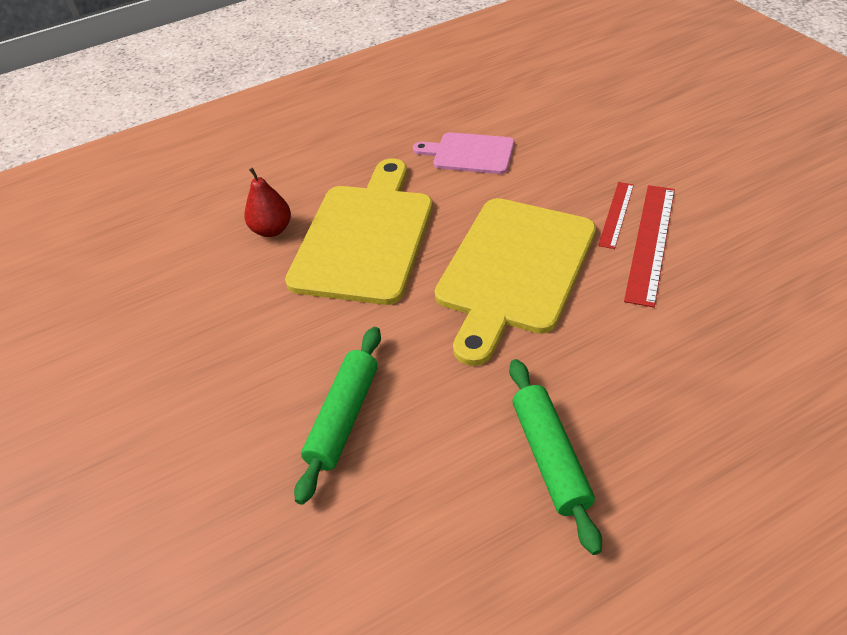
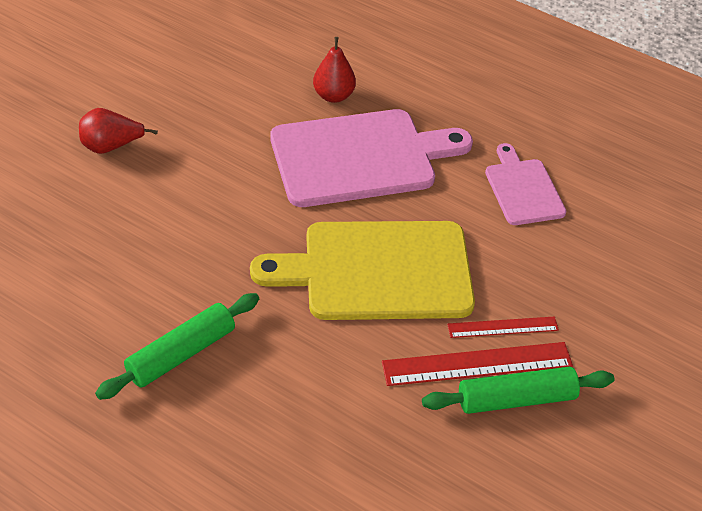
camera: 55 degrees right, 0 degrees up
(202, 433) = (111, 147): none -> red pear
(343, 417) = (161, 217): green rolling pin -> green rolling pin (516, 399)
(365, 237) = (359, 157): yellow cutting board -> pink cutting board

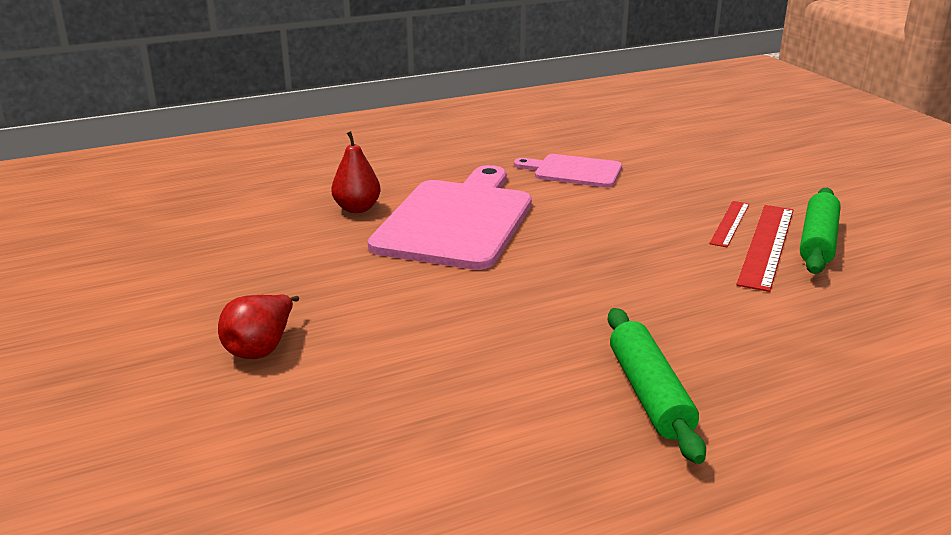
camera: 55 degrees left, 20 degrees down
(378, 271) = (616, 254): yellow cutting board -> none

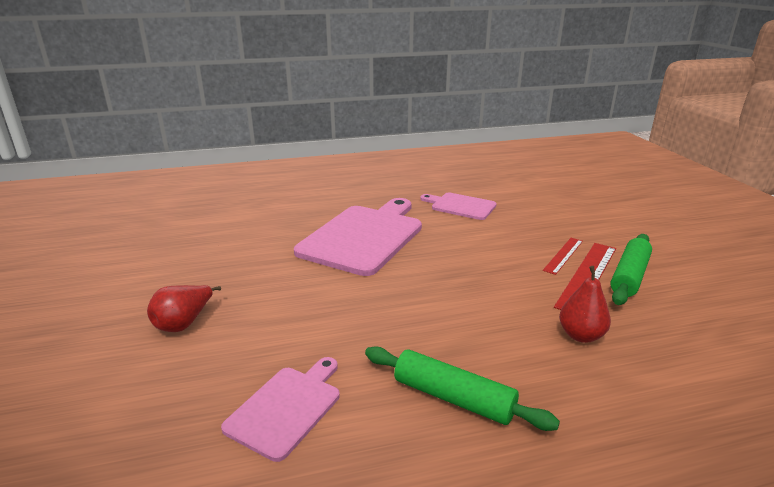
camera: 10 degrees right, 0 degrees up
(357, 209) = (300, 222): red pear -> red pear (581, 335)
(450, 426) = (287, 408): none -> pink cutting board
(649, 394) = (453, 398): green rolling pin -> green rolling pin turned 60 degrees counterclockwise

